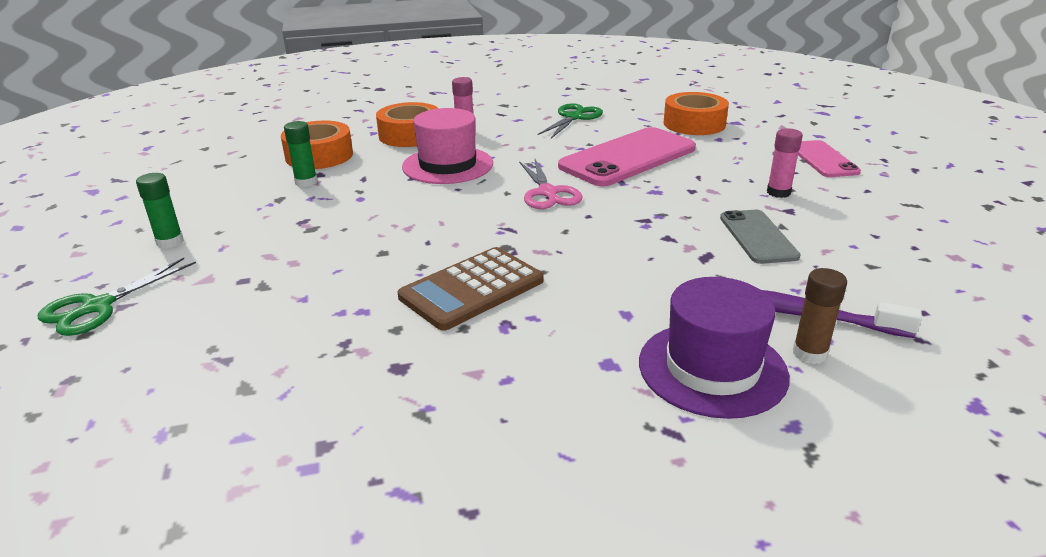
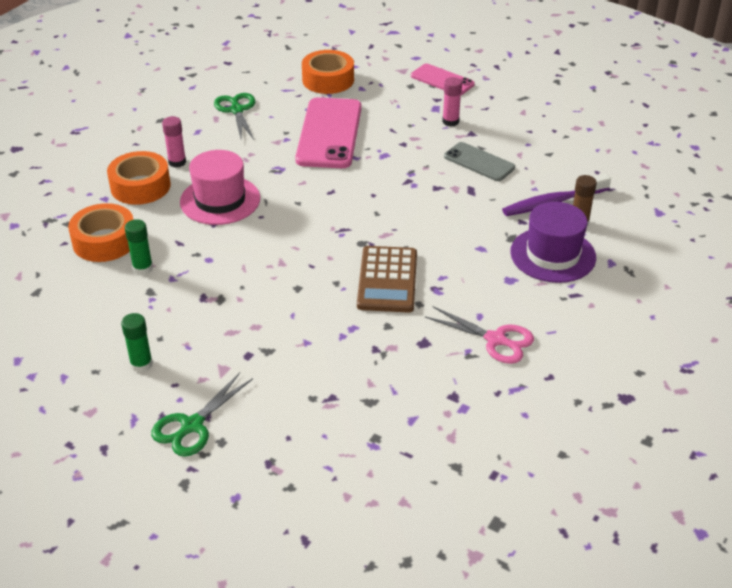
camera: 45 degrees left, 10 degrees up
(98, 306) = (192, 425): green scissors -> green scissors turned 45 degrees clockwise
(547, 193) = (323, 189): pink scissors -> pink scissors (495, 340)

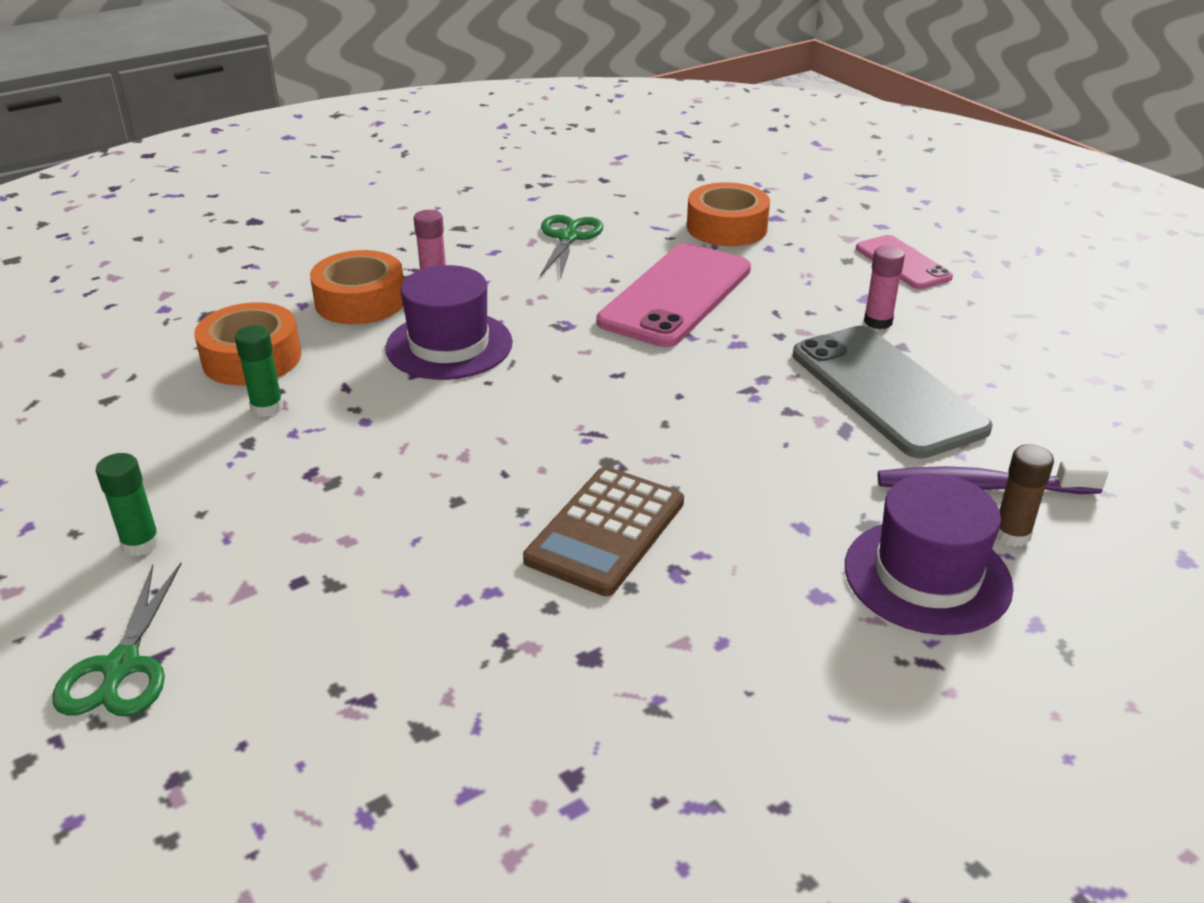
camera: 25 degrees right, 5 degrees down
(192, 425) = (121, 666): green scissors -> green scissors turned 60 degrees counterclockwise
(220, 200) = (449, 345): pink hat -> purple hat
(479, 162) = (887, 391): grey phone -> grey phone, size x1.76
(495, 340) = (721, 696): pink scissors -> none

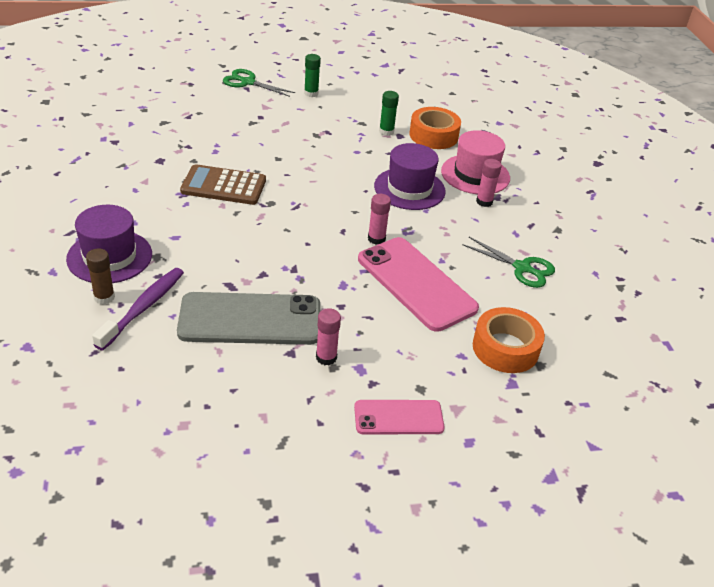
camera: 110 degrees right, 5 degrees up
(360, 301) = (475, 174): orange tape -> pink hat
(605, 531) = (223, 186): brown calculator -> brown calculator turned 45 degrees counterclockwise
(609, 343) = (376, 239): none -> pink glue stick

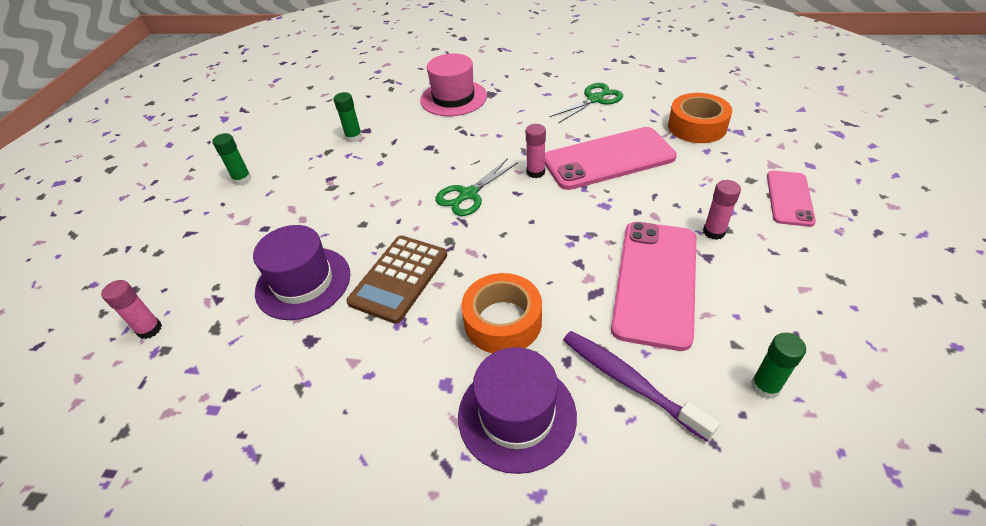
camera: 65 degrees left, 5 degrees up
(104, 297) = (605, 426): brown glue stick -> none
(147, 382) = (765, 387): none -> green glue stick
(248, 82) = (175, 230): green scissors -> green scissors (468, 194)
(250, 320) = (656, 282): grey phone -> pink phone
(409, 189) = (461, 139): purple hat -> purple hat (303, 283)
(433, 135) = (378, 110): orange tape -> orange tape (503, 321)
(484, 202) = (497, 101): pink glue stick -> pink glue stick (149, 329)

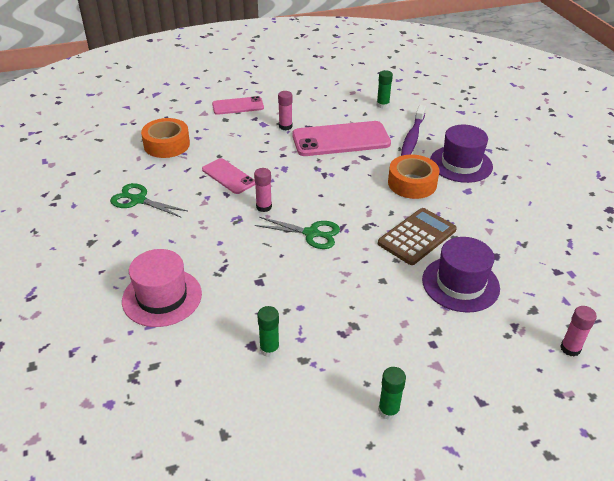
camera: 120 degrees left, 5 degrees down
(399, 278) = (417, 237): brown calculator -> brown calculator turned 45 degrees counterclockwise
(608, 159) = (228, 176): pink phone -> pink phone, size x0.57

